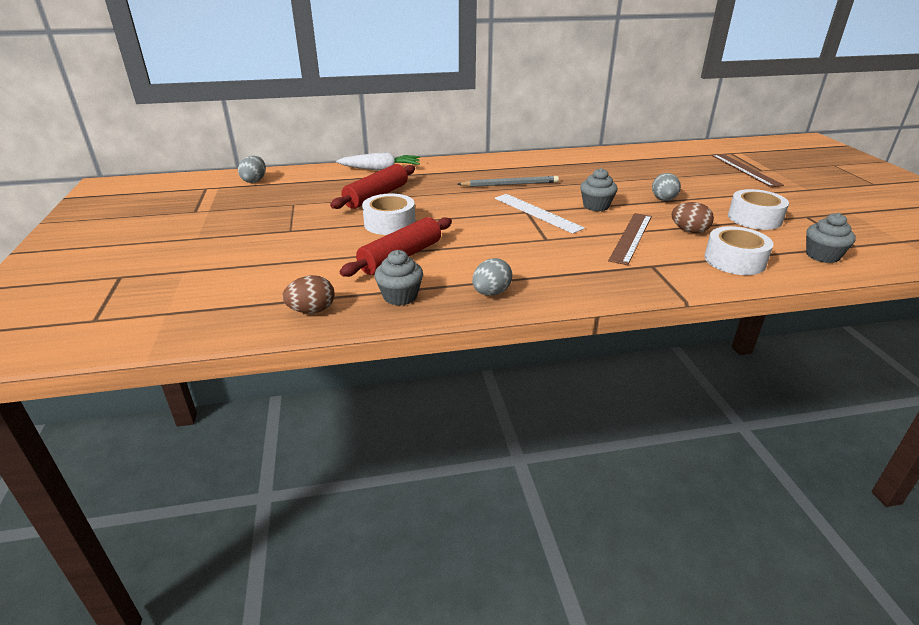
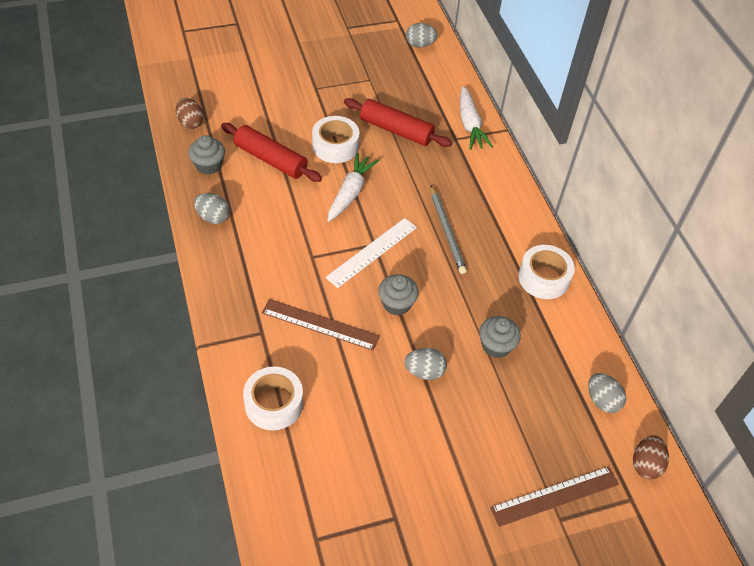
camera: 80 degrees right, 20 degrees up
(459, 219) = (350, 192): none -> white carrot
(660, 153) = (602, 400): none -> grey egg
(689, 231) = (340, 379): brown egg -> brown egg (645, 464)
(754, 218) = (381, 454): white tape -> white tape (543, 278)
(822, 256) = (288, 492): grey cupcake -> grey cupcake (496, 346)

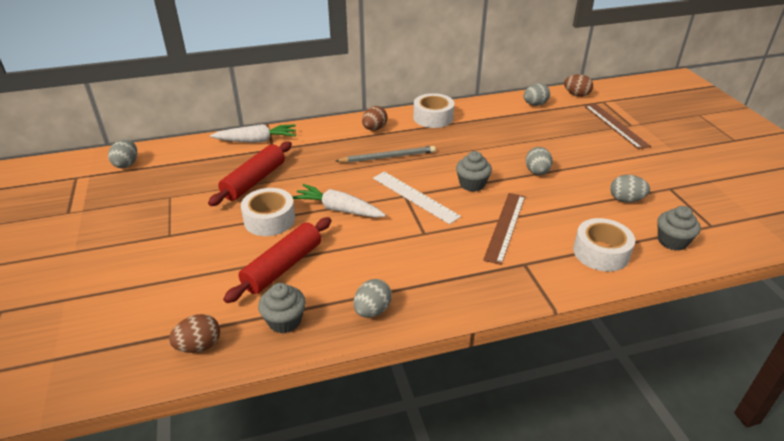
camera: 85 degrees left, 15 degrees down
(369, 456) = (626, 200): none -> grey egg
(496, 346) = (502, 140): grey cupcake -> grey cupcake (672, 241)
(507, 220) = (374, 129): none -> brown egg

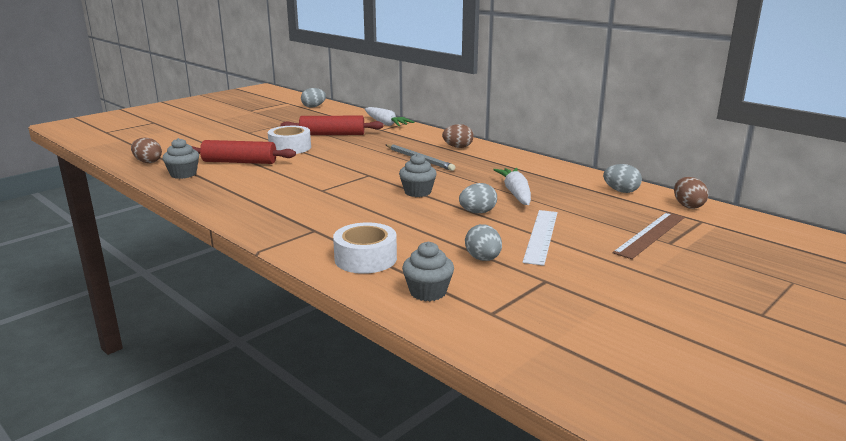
camera: 60 degrees right, 15 degrees down
(338, 209) = (324, 161): white carrot -> white carrot (515, 193)
(372, 310) = (210, 193): grey egg -> none
(415, 197) = (371, 178): white ruler -> white ruler (541, 236)
(433, 117) = (513, 160): white tape -> none
(505, 226) = (364, 214): brown ruler -> none

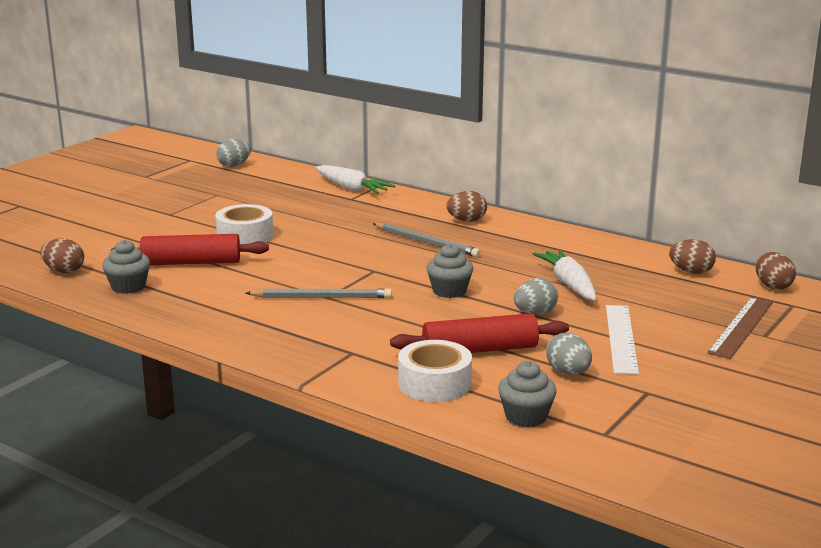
camera: 10 degrees left, 0 degrees up
(317, 190) = (322, 297): none -> grey pencil
(332, 134) = (289, 211): red rolling pin -> red rolling pin (480, 350)
(621, 191) = (691, 272): grey egg -> brown egg

